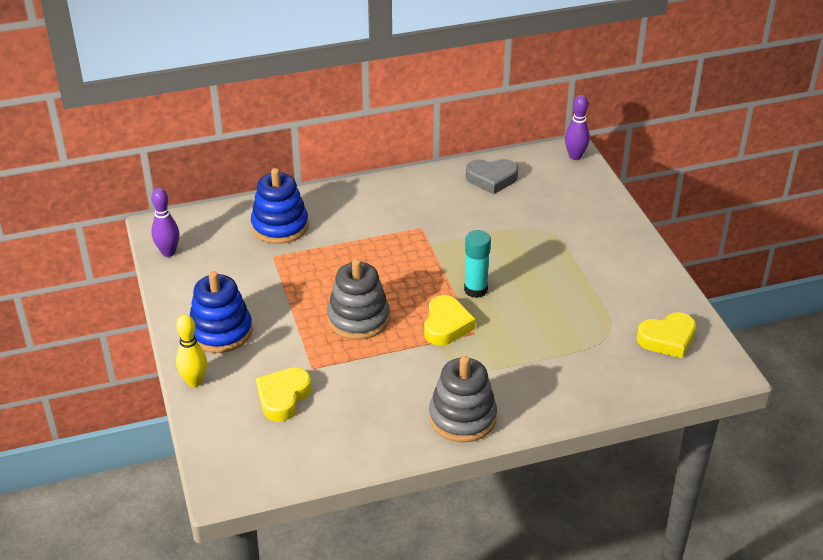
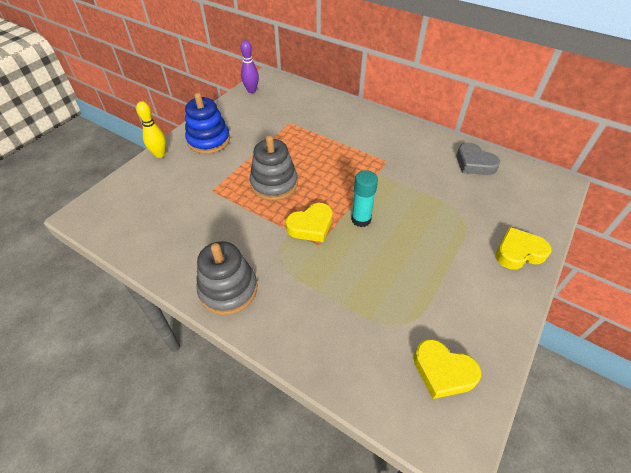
camera: 50 degrees right, 10 degrees up
(280, 226) = (316, 111): blue stacking toy -> none
(283, 397) = (175, 194): yellow heart -> yellow heart (518, 252)
(575, 156) = (558, 187): purple bowling pin -> none

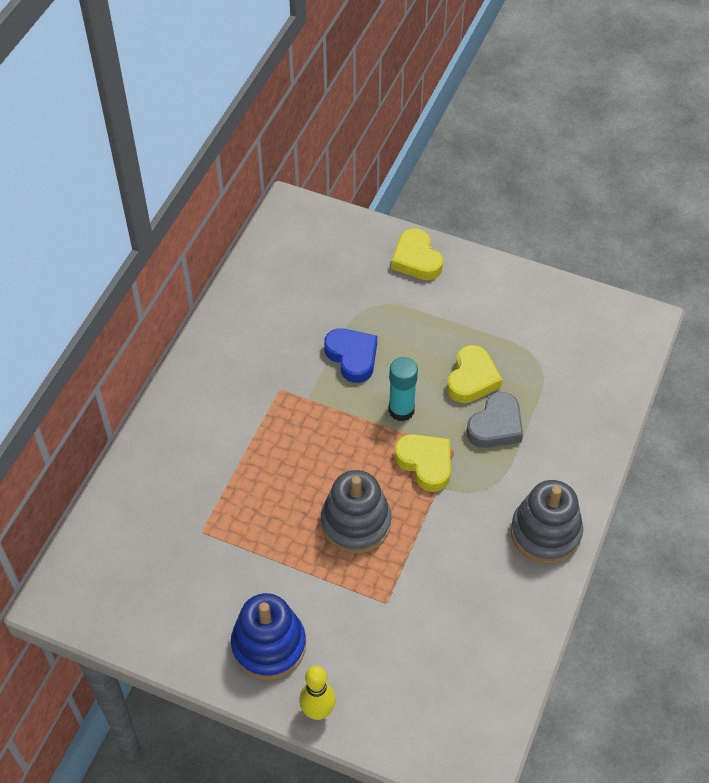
camera: 100 degrees left, 5 degrees up
(251, 90) = (105, 617): purple bowling pin -> none
(412, 199) = (352, 357): none -> blue heart
(443, 371) = (579, 329): yellow heart -> yellow heart (472, 379)
(474, 163) = (267, 290): grey heart -> grey heart (496, 426)

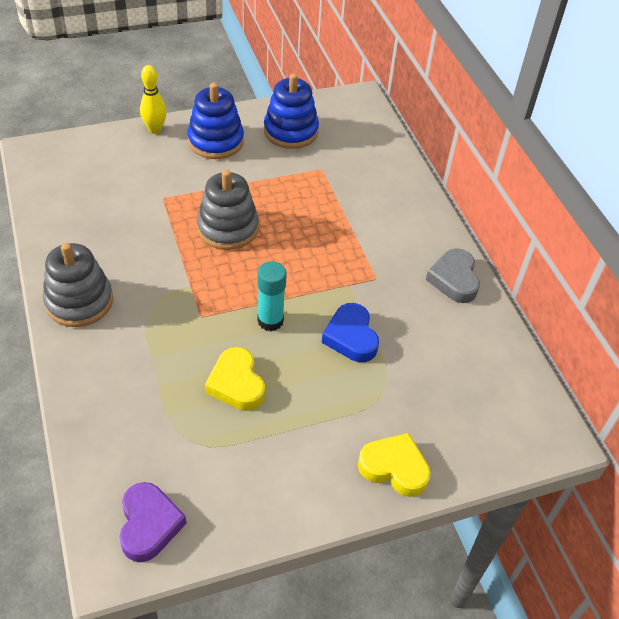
camera: 135 degrees right, 5 degrees down
(179, 603) = (291, 131): none -> blue stacking toy
(352, 357) = (351, 337): blue heart -> blue heart turned 60 degrees clockwise
(425, 463) = (214, 294): yellow heart -> none
(496, 426) = (182, 357): grey heart -> grey heart (454, 279)
(605, 328) = (149, 524): none -> purple heart

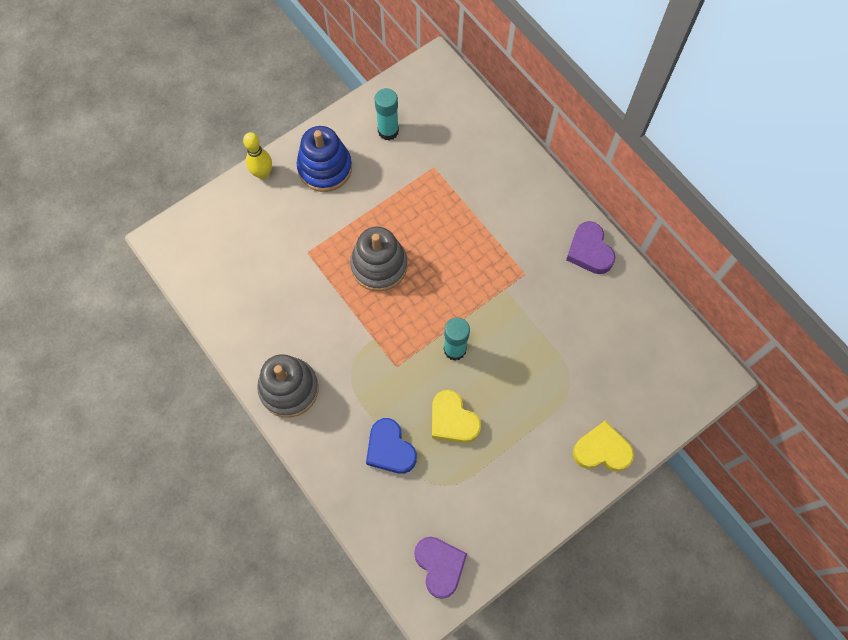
camera: 15 degrees left, 20 degrees up
(291, 131) = (388, 131): blue stacking toy -> turquoise glue stick
(351, 337) = (526, 341): blue heart -> blue heart (390, 449)
(454, 279) = (589, 251): grey heart -> purple heart

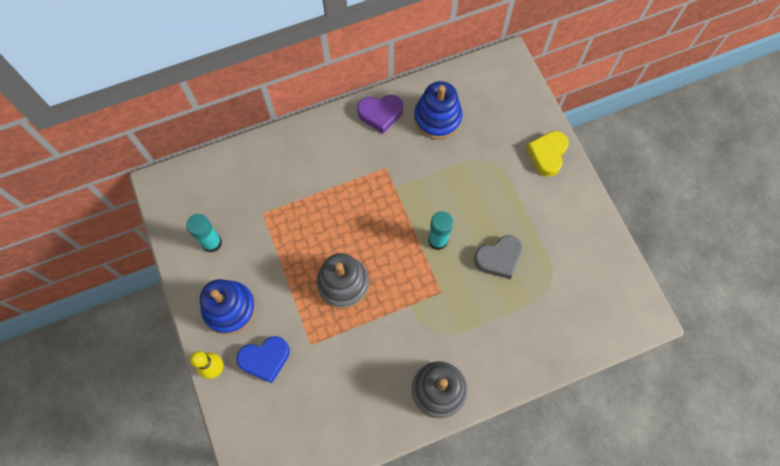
camera: 75 degrees left, 0 degrees up
(390, 449) = (512, 315): blue heart -> blue heart (265, 359)
(440, 566) = (616, 299): purple heart -> none
(452, 420) = (499, 258): yellow heart -> grey heart
(606, 314) = (437, 118): none -> blue stacking toy

